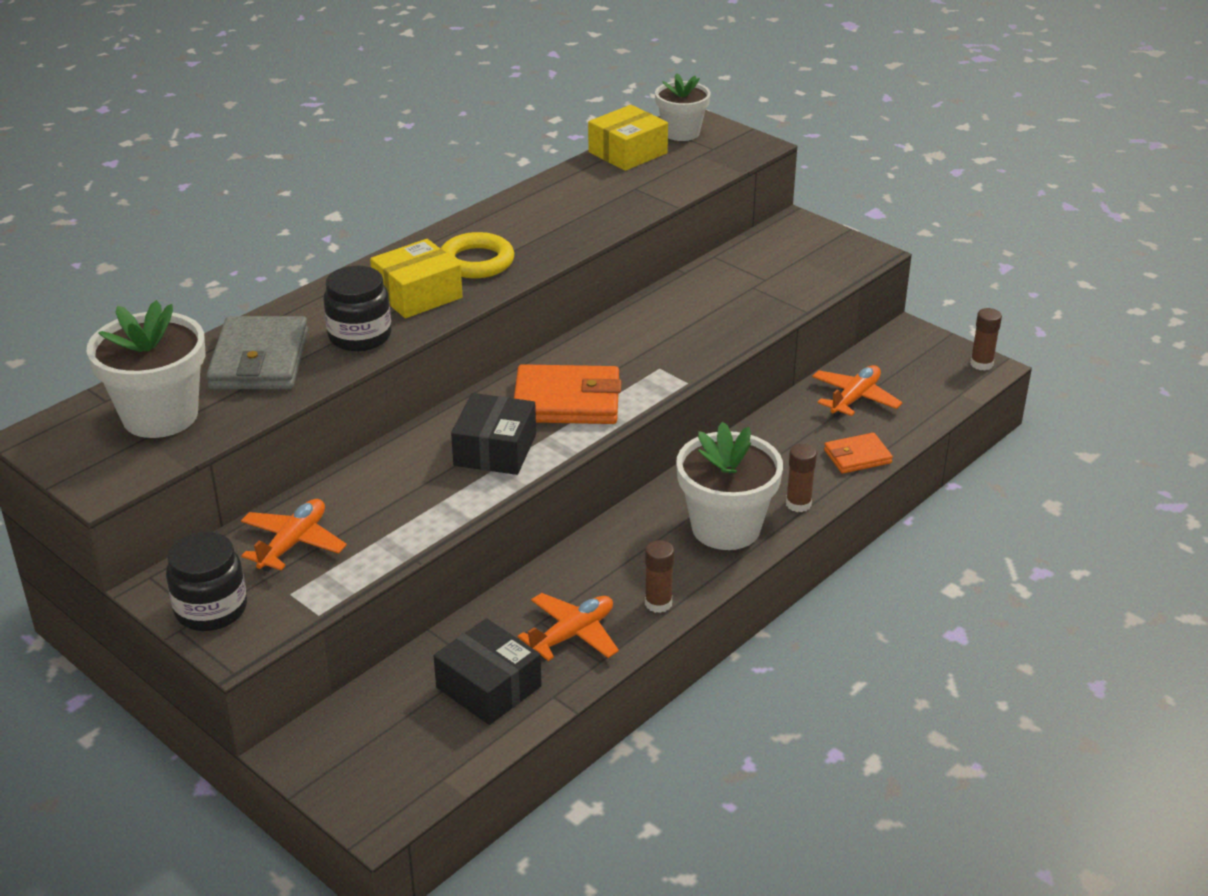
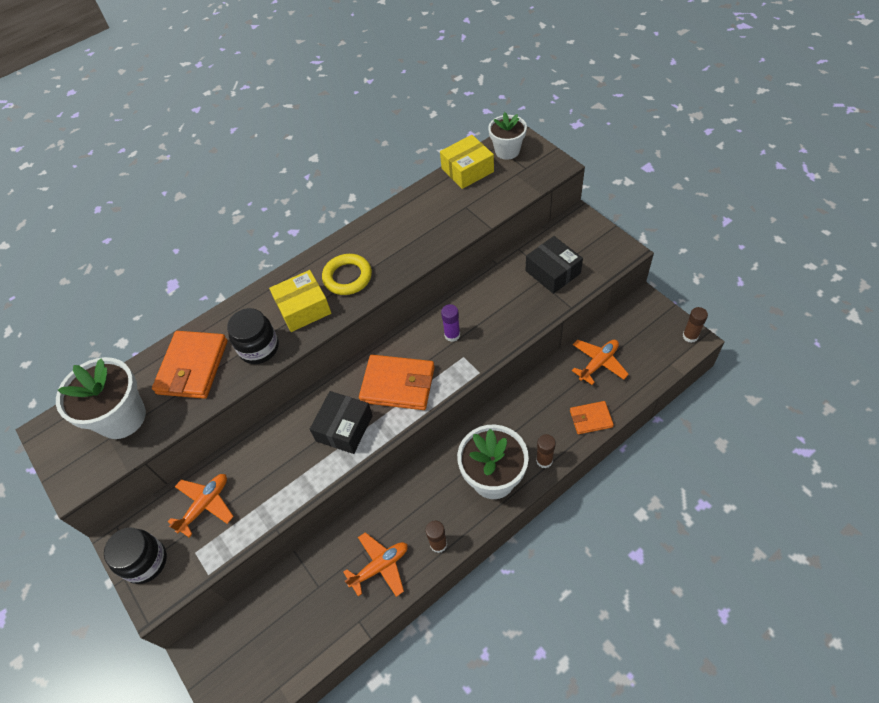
camera: 15 degrees right, 20 degrees up
(260, 360) = (193, 367): grey wallet -> orange wallet
(488, 687) = (321, 608): black box -> black box (552, 272)
(636, 347) = (452, 335): none -> purple glue stick

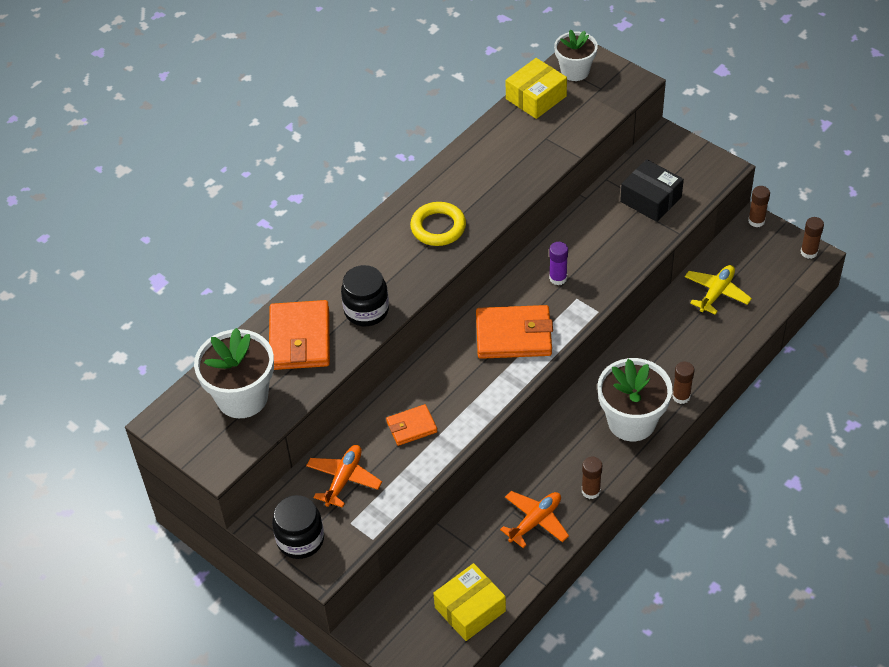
camera: 15 degrees left, 5 degrees down
(303, 308) = (400, 265): yellow box -> yellow box (470, 609)
(344, 428) = (469, 385): black box -> none
(591, 419) = (721, 349): orange wallet -> orange wallet (411, 427)
(598, 363) = (716, 293): orange plane -> yellow plane
(648, 300) = (756, 221): none -> brown glue stick

